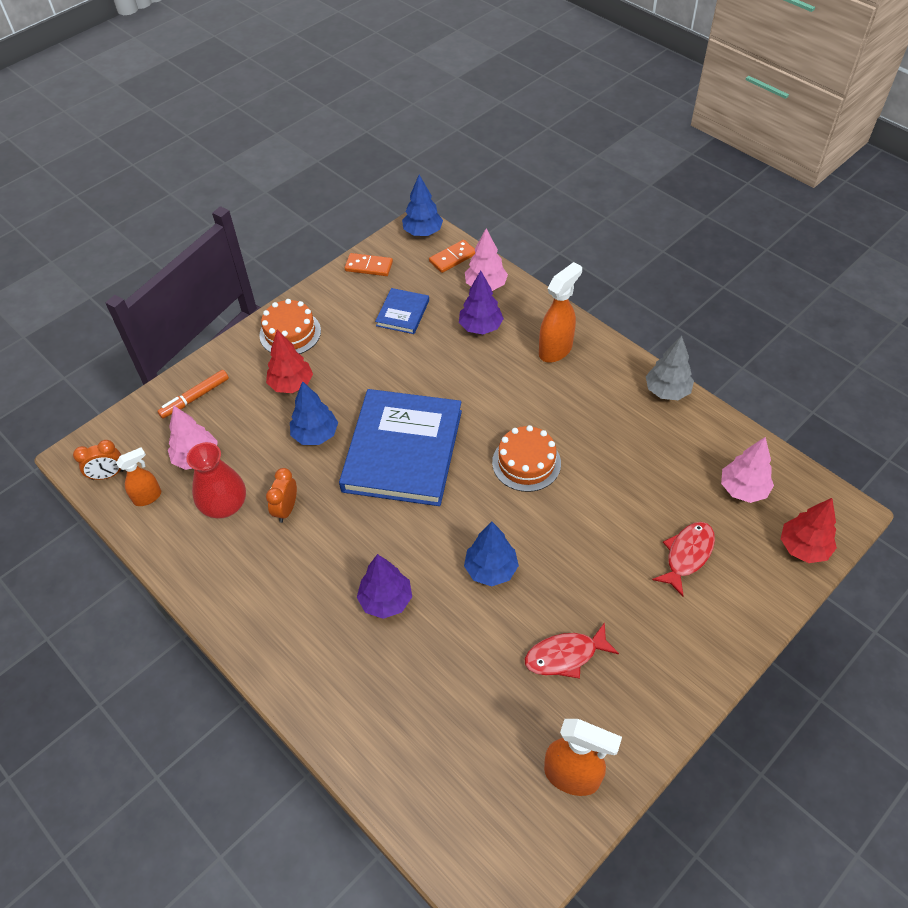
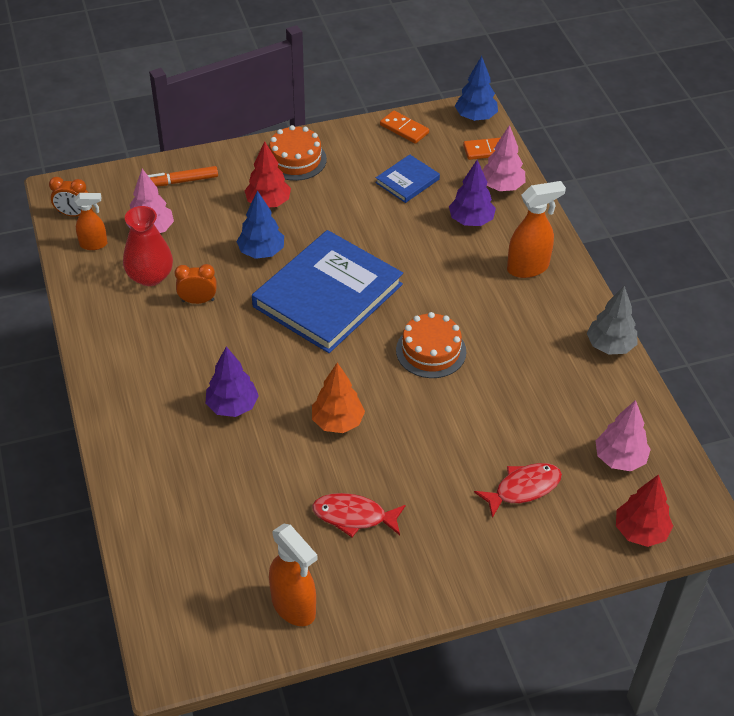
camera: 25 degrees right, 5 degrees down
(286, 509) = (198, 300): orange clock -> orange clock turned 45 degrees clockwise
(490, 569) = (337, 422): blue tree -> orange tree

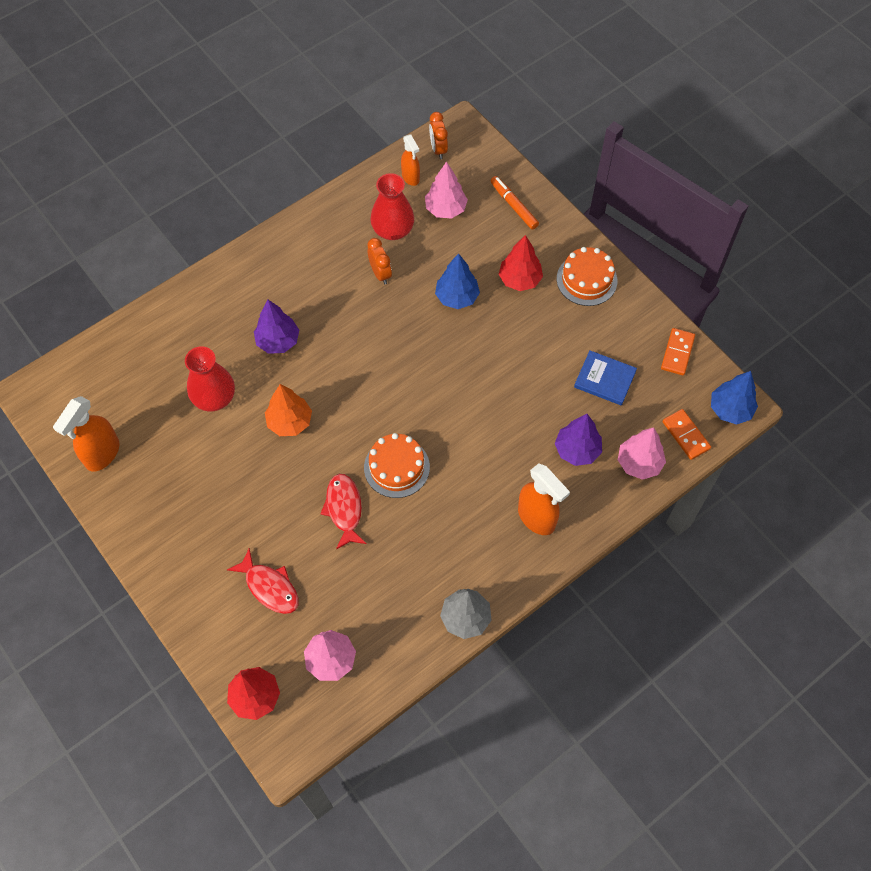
camera: 70 degrees right, 15 degrees up
(273, 480) = (214, 397): none -> red vase
(328, 295) = (428, 365): blue book -> none
(353, 516) = (198, 466): red fish -> red fish (344, 509)

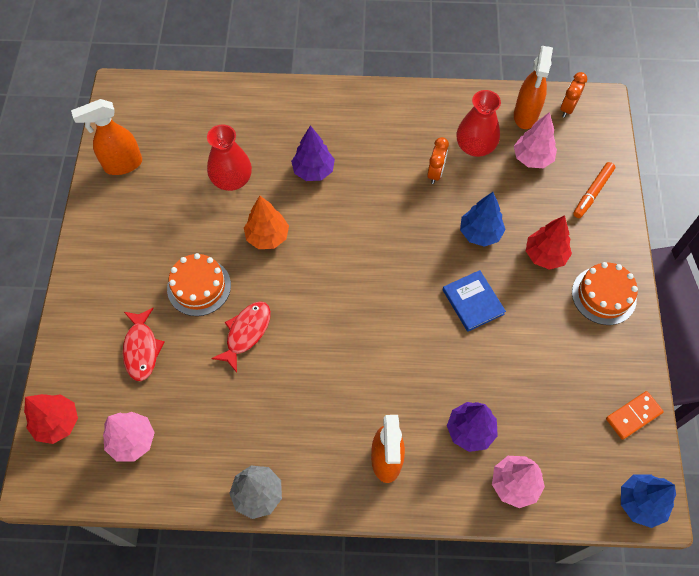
camera: 40 degrees right, 0 degrees up
(396, 467) = (313, 331): orange cake -> orange cake (199, 287)
(410, 177) = (525, 116): orange spray bottle -> orange spray bottle, size x1.59
(514, 206) = (592, 193): orange marker -> orange marker turned 150 degrees counterclockwise
(604, 379) = (547, 390): blue book -> blue book (473, 302)
(686, 435) = (578, 493): orange domino -> none

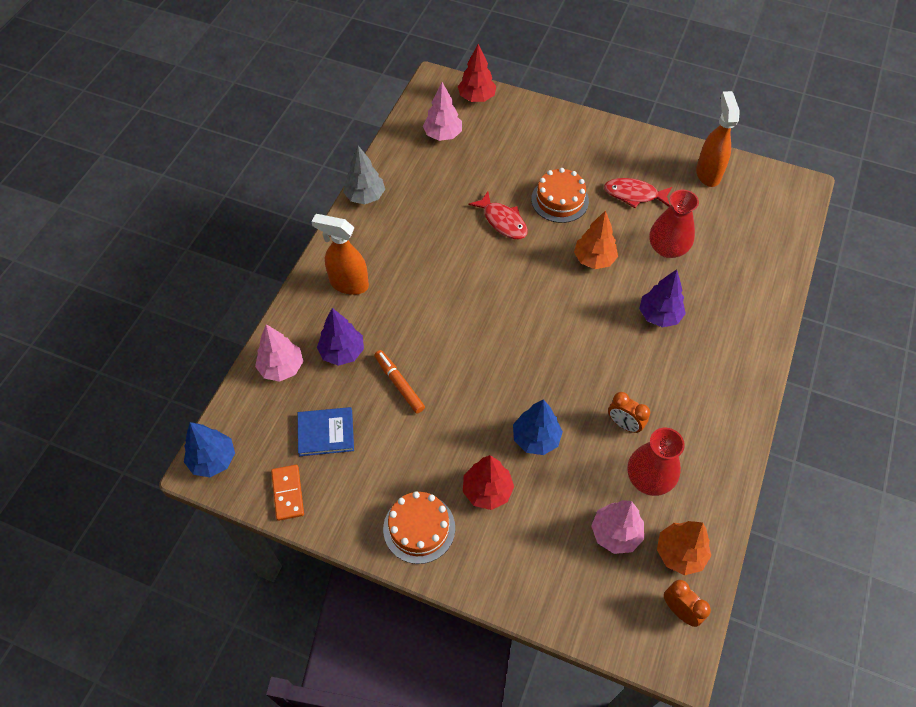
camera: 110 degrees right, 5 degrees down
(142, 349) = (516, 153): red fish -> red fish (634, 195)
(473, 302) = (462, 402): blue book -> blue book (326, 433)
(525, 116) = (680, 553): orange spray bottle -> orange tree
(592, 193) = (548, 579): orange marker -> orange marker (399, 384)

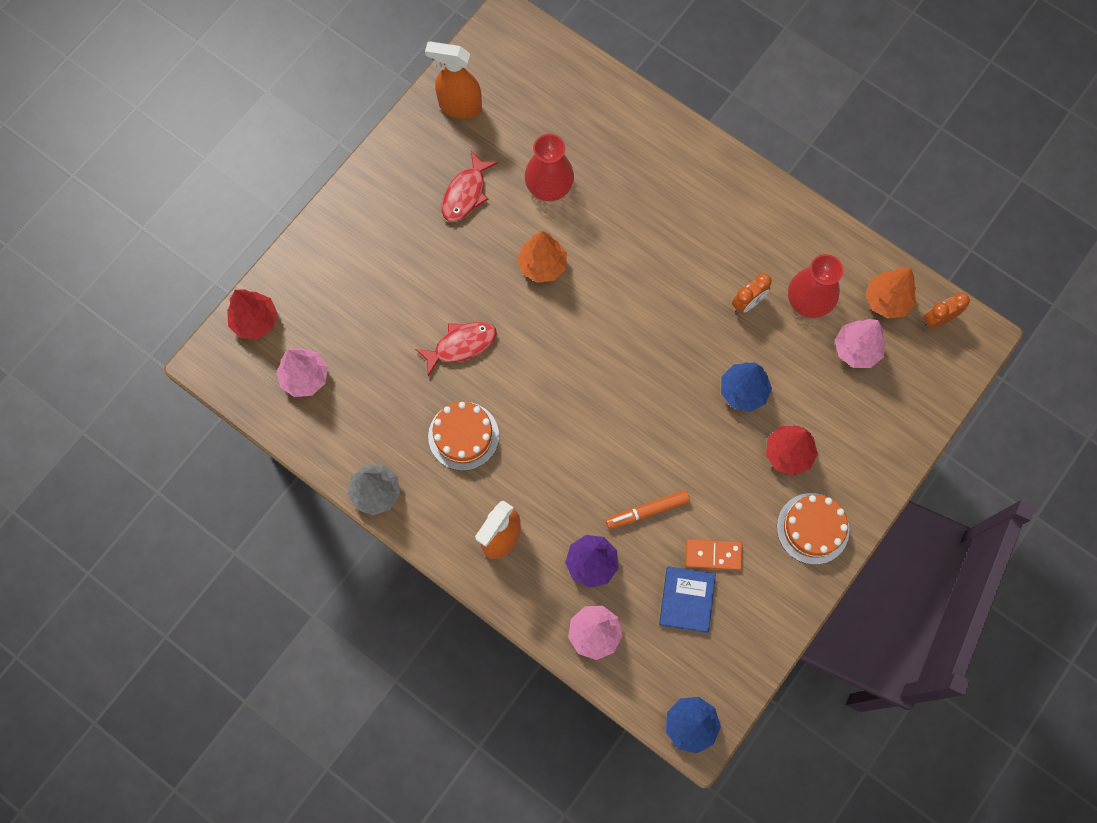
camera: 75 degrees left, 15 degrees up
(288, 493) = (747, 651): orange domino -> orange domino (713, 555)
(559, 200) = (449, 274): orange cake -> orange cake (463, 436)
(659, 315) = (632, 225): purple tree -> none

